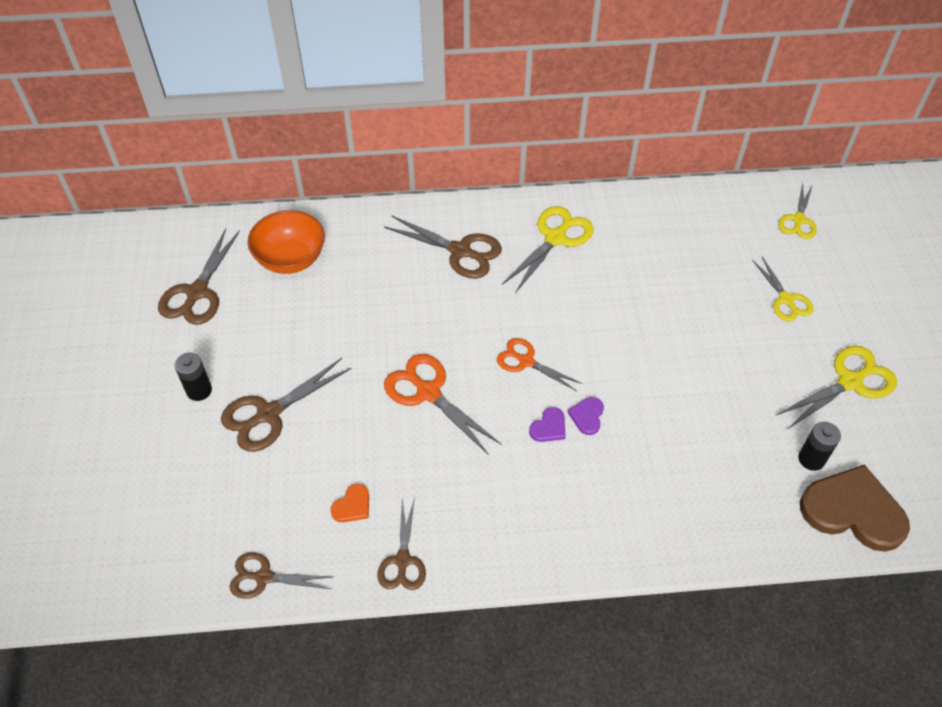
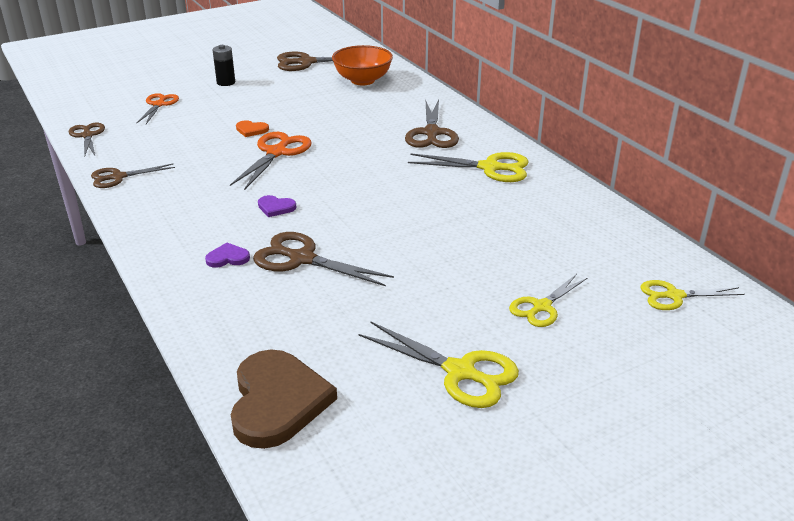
camera: 65 degrees right, 20 degrees down
(268, 414) = (220, 106): brown scissors -> brown scissors (302, 259)
(352, 506) = (158, 149): orange heart -> orange heart (251, 130)
(526, 361) = (338, 183): orange scissors -> orange scissors (159, 104)
(587, 416) = (299, 222): purple heart -> purple heart (228, 258)
(811, 459) = (330, 360): black battery -> none

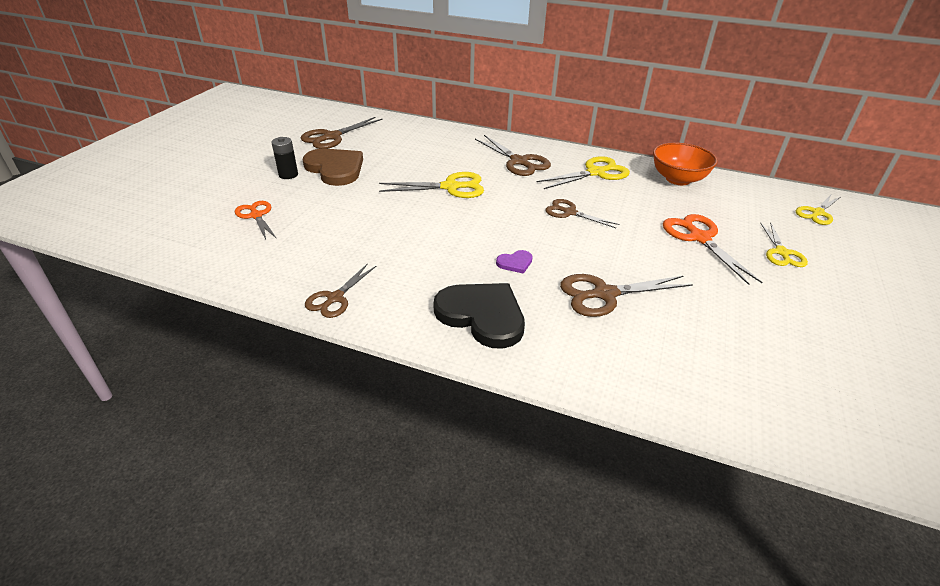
camera: 40 degrees left, 5 degrees up
(87, 135) = (230, 272): brown scissors -> brown scissors (569, 212)
(187, 230) = (482, 315): none -> black heart
(228, 258) = (554, 322): purple heart -> none
(251, 130) = (383, 207): orange heart -> none
(277, 152) = (437, 218): orange scissors -> orange scissors (699, 238)
(277, 401) = (787, 415): brown heart -> brown heart (335, 169)
(362, 80) = (402, 138): orange bowl -> orange bowl (678, 179)
(460, 372) = (826, 321): yellow scissors -> yellow scissors (450, 187)

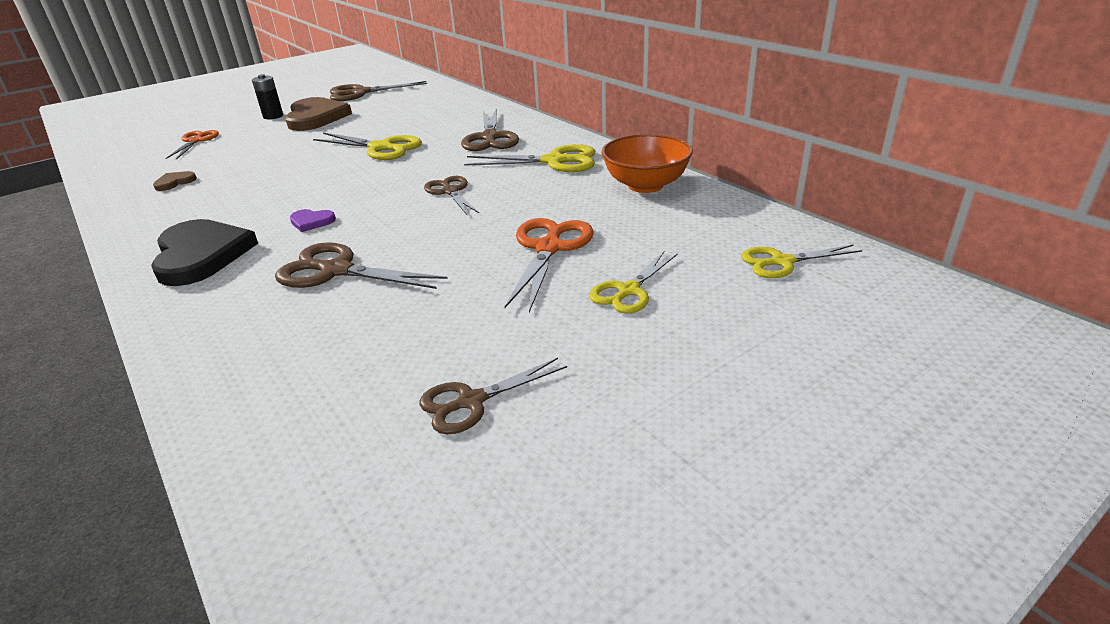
camera: 35 degrees right, 5 degrees down
(322, 261) = (174, 182): none -> brown heart
(335, 298) = (131, 211): brown scissors -> brown scissors (471, 401)

